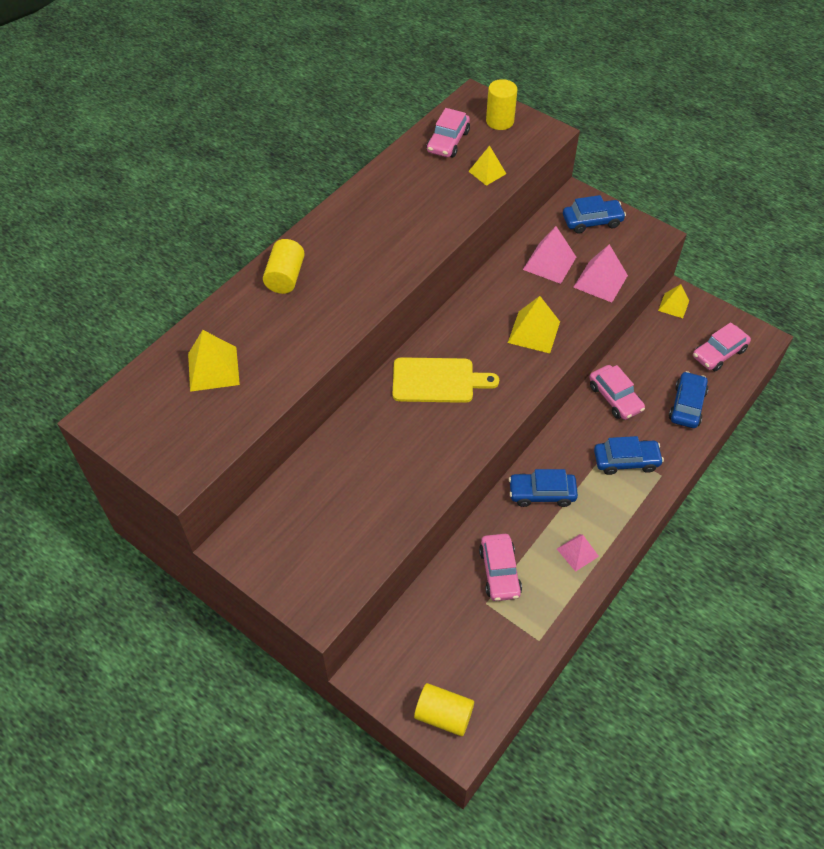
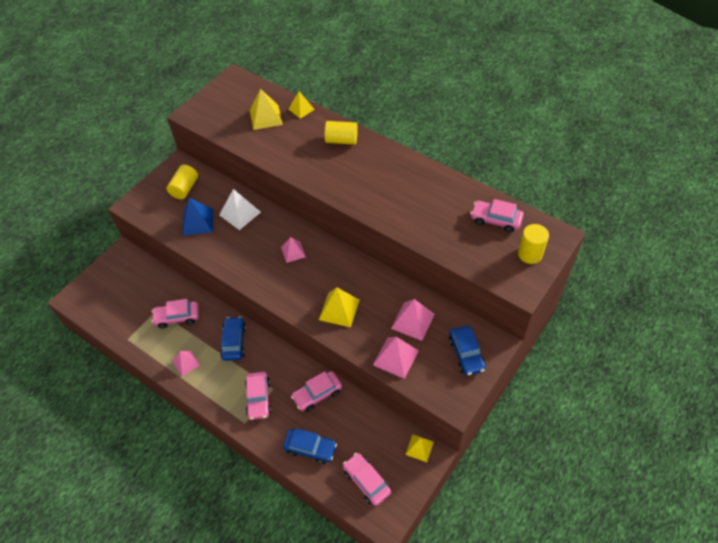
camera: 90 degrees right, 0 degrees up
(358, 448) = (240, 213): none -> white pyramid
(369, 505) = (197, 222): none -> blue pyramid
(437, 380) = (293, 252): yellow cutting board -> pink pyramid
(443, 715) = (90, 290): yellow cylinder -> yellow cylinder (185, 188)
(487, 172) = (462, 246): yellow pyramid -> yellow pyramid (301, 109)
(626, 461) = (258, 398): blue car -> pink car

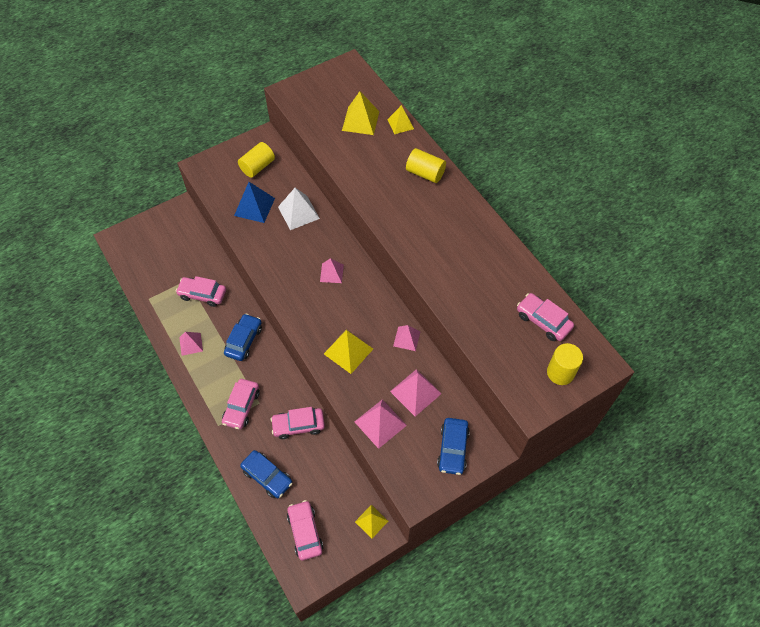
camera: 20 degrees right, 5 degrees up
(383, 281) = (406, 338): none -> pink pyramid

